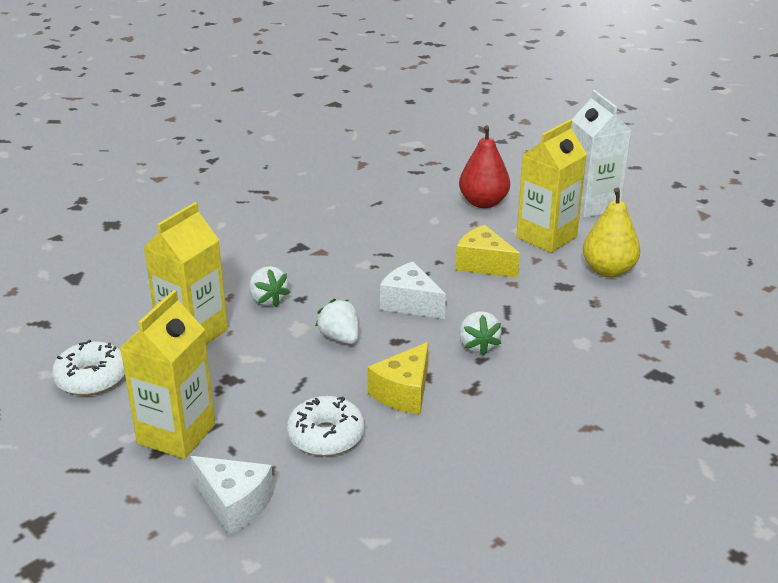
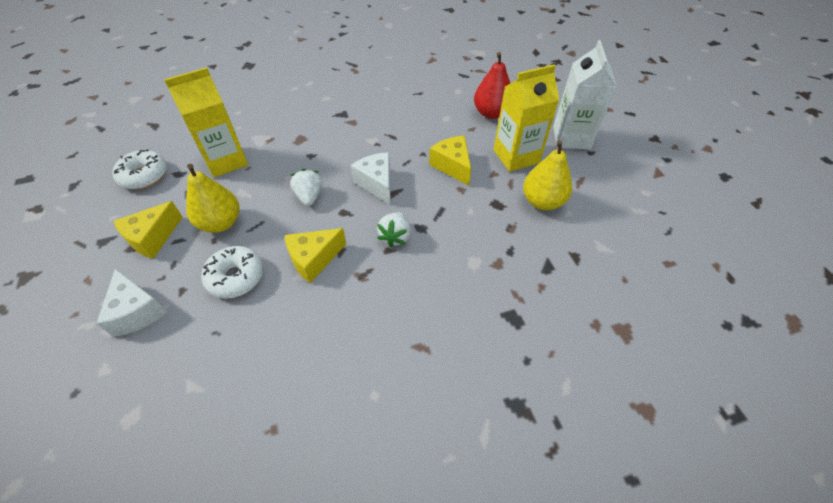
camera: 25 degrees right, 20 degrees up
(176, 434) = (152, 238): yellow carton -> yellow cheese
(252, 394) = (221, 223): none -> yellow pear
(268, 299) = (290, 149): white strawberry -> none

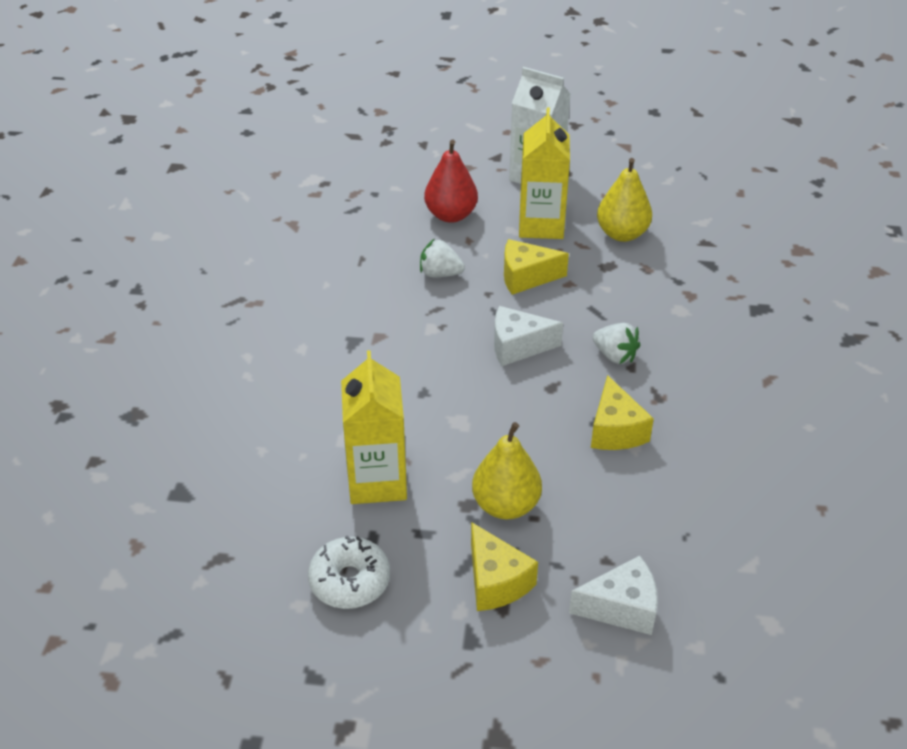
camera: 65 degrees left, 10 degrees down
(236, 277) = (609, 505): white donut -> none
(309, 196) = (505, 411): white strawberry -> white strawberry (440, 274)

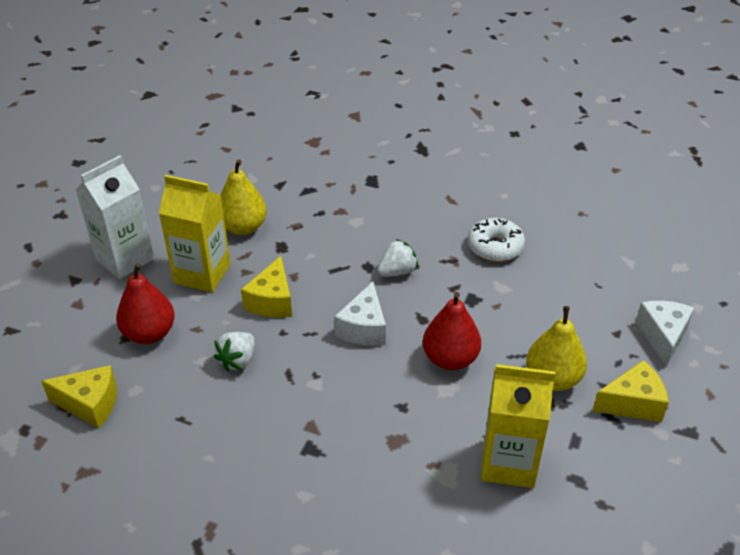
camera: 75 degrees left, 0 degrees up
(350, 581) = (624, 504): white donut -> white donut (495, 247)
(501, 417) = (450, 359): none -> red pear
(615, 430) = (483, 293): yellow cheese -> yellow cheese (90, 404)

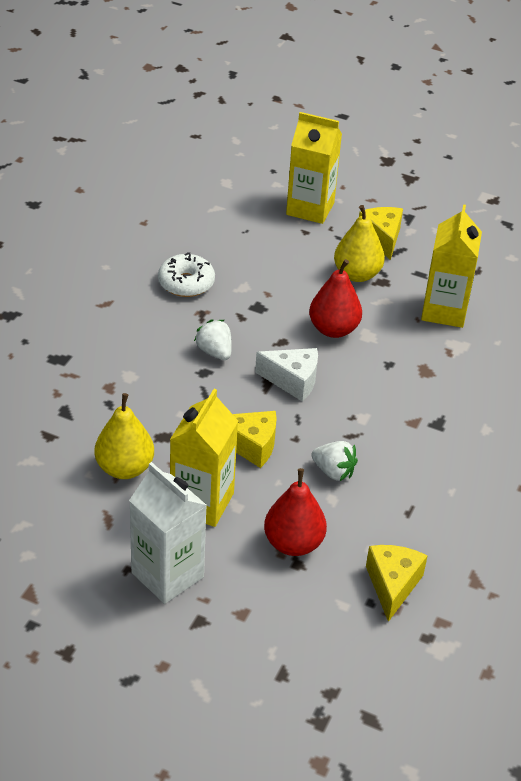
camera: 90 degrees left, 0 degrees up
(663, 336) = (310, 209): white cheese -> yellow carton

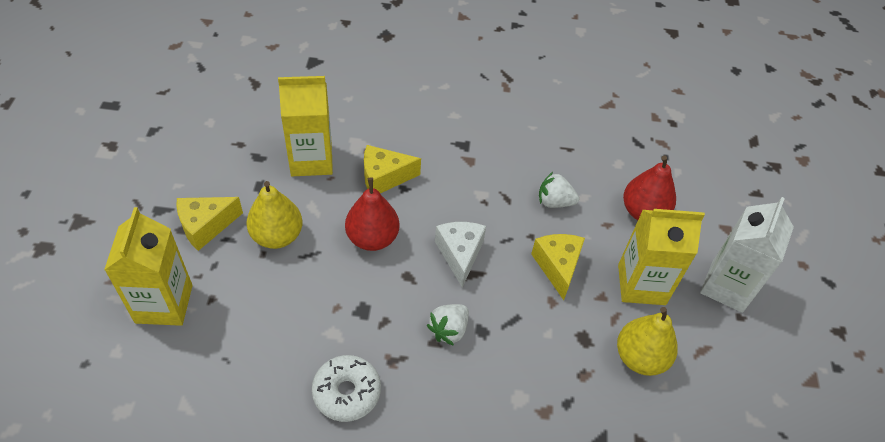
camera: 110 degrees left, 10 degrees up
(333, 471) = (554, 202): white strawberry -> white strawberry turned 90 degrees counterclockwise
(392, 585) = (642, 147): yellow cheese -> yellow cheese (384, 177)

